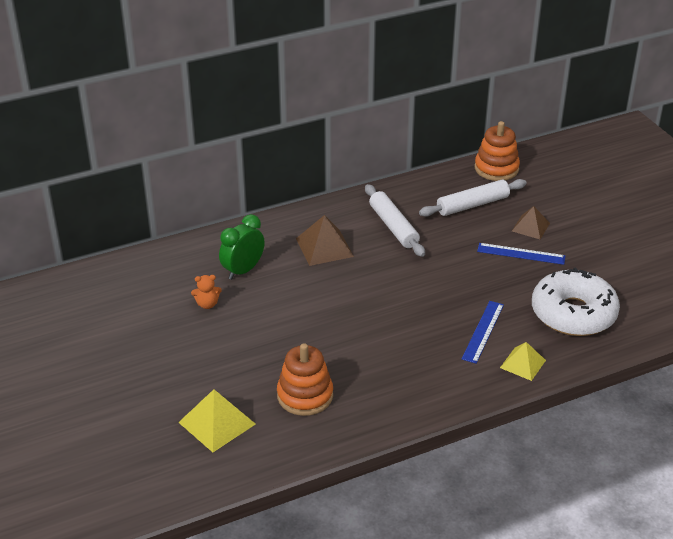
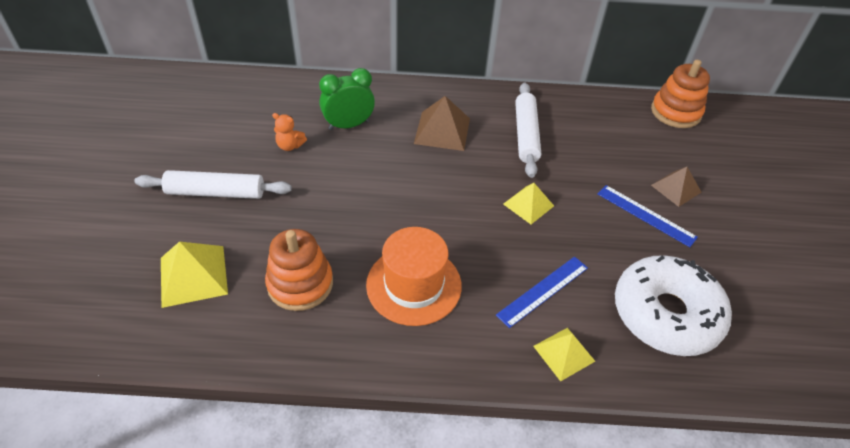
camera: 25 degrees right, 10 degrees up
(389, 363) = (414, 285): none -> orange hat
(432, 278) = (528, 205): none -> yellow pyramid
(473, 205) = (625, 141): white rolling pin -> white rolling pin (216, 192)

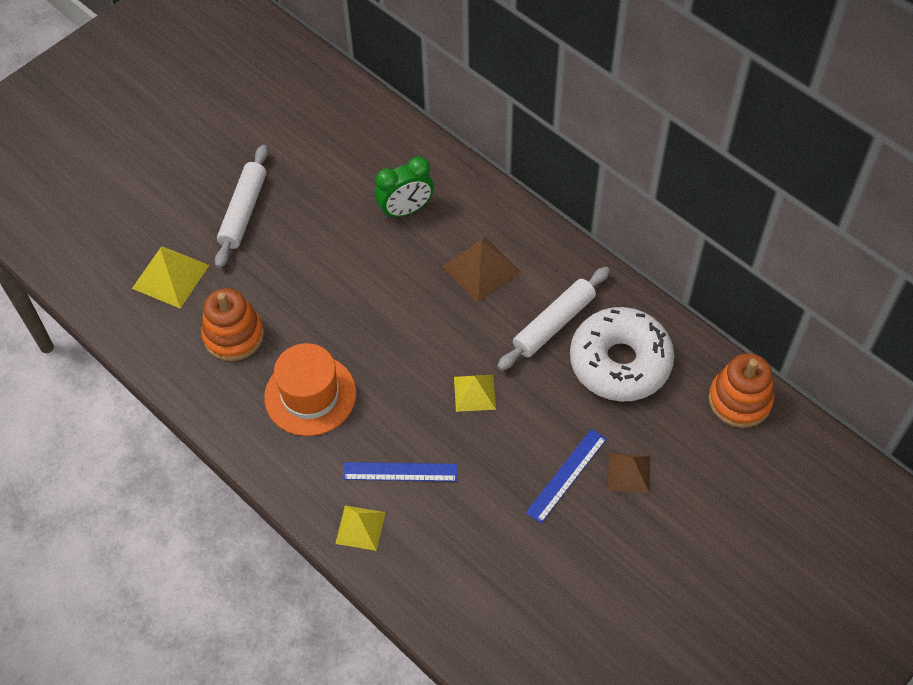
camera: 45 degrees right, 10 degrees up
(216, 192) = (243, 211): white rolling pin -> white rolling pin turned 60 degrees clockwise
(290, 146) = (337, 201): orange teddy bear -> none
(348, 125) = (405, 210): green clock -> green clock turned 135 degrees clockwise
(646, 215) = (566, 475): blue ruler -> blue ruler turned 45 degrees clockwise
(666, 314) = (474, 562): white donut -> white donut (620, 362)

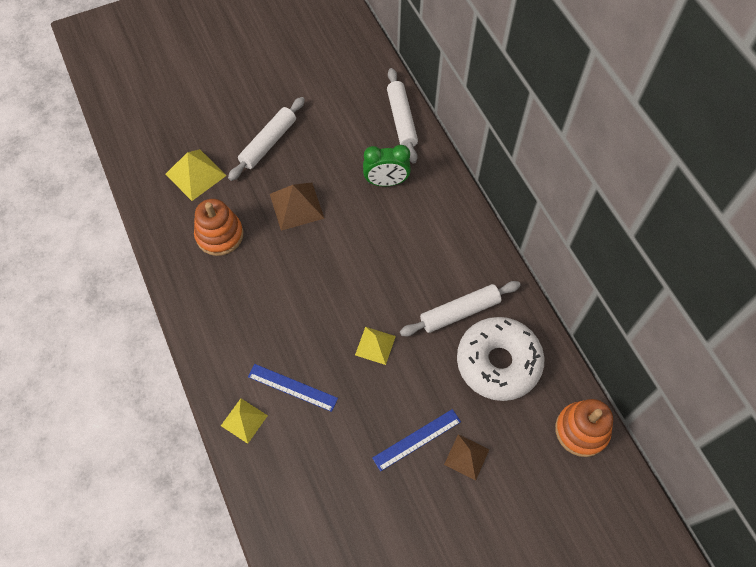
camera: 20 degrees right, 5 degrees up
(310, 395) = (253, 301): orange hat -> none
(392, 134) = (401, 120): none -> white rolling pin
(481, 269) = (423, 248): brown pyramid -> brown pyramid (296, 206)

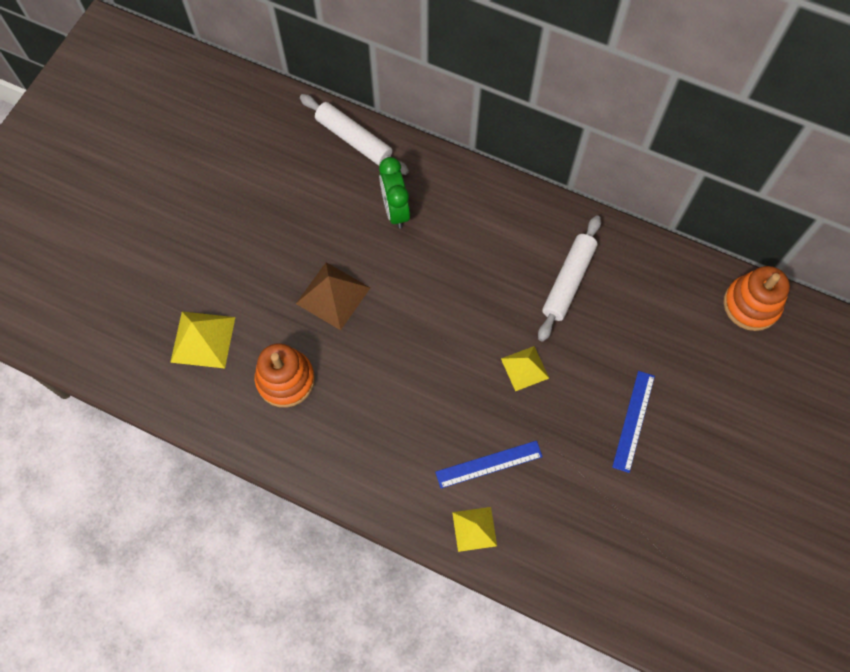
camera: 40 degrees left, 5 degrees up
(268, 143) = (246, 254): white rolling pin -> none
(386, 182) = (395, 210): green clock -> green clock turned 120 degrees clockwise
(466, 456) = (685, 401): brown pyramid -> none
(498, 363) = (638, 300): white donut -> none

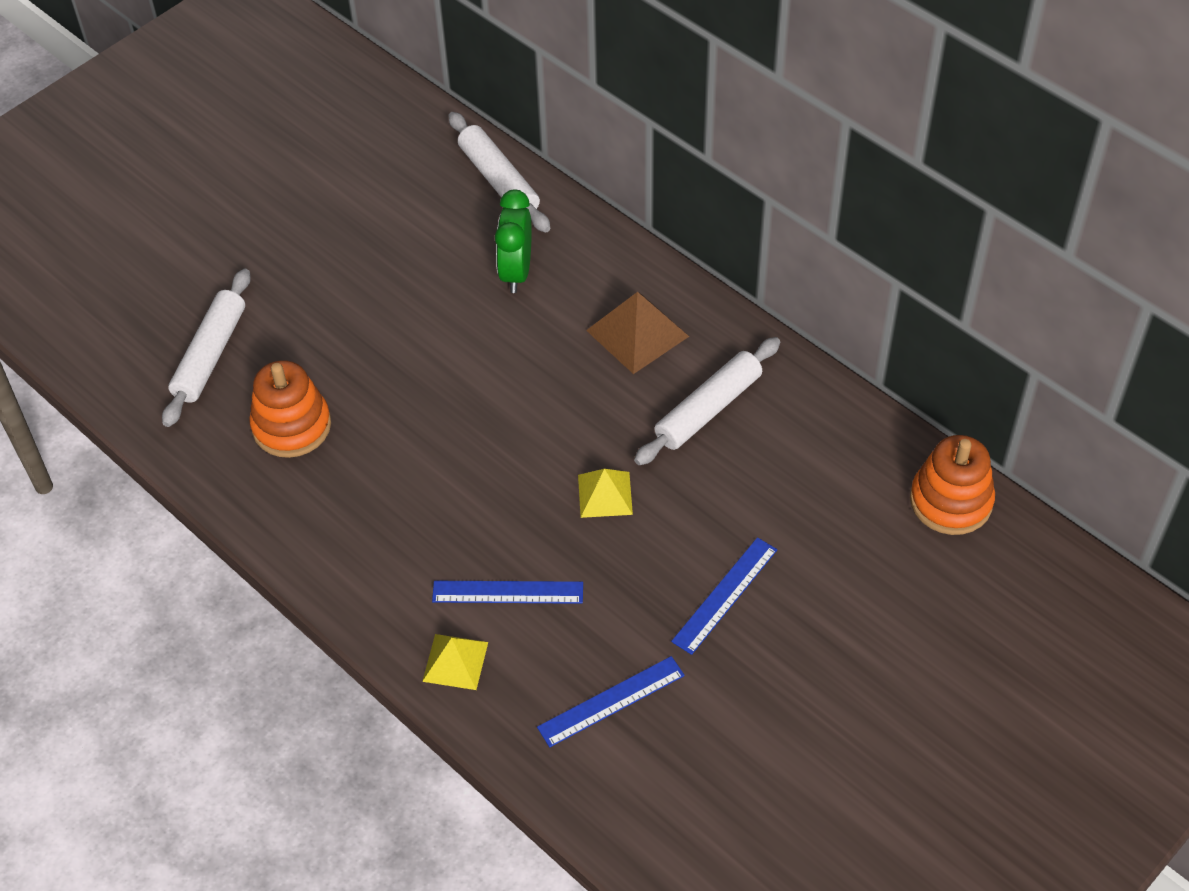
camera: 20 degrees right, 15 degrees down
(203, 339) = (210, 355): yellow pyramid -> white rolling pin
(333, 295) = (393, 347): brown pyramid -> brown pyramid (637, 333)
(590, 525) = (611, 701): none -> blue ruler

